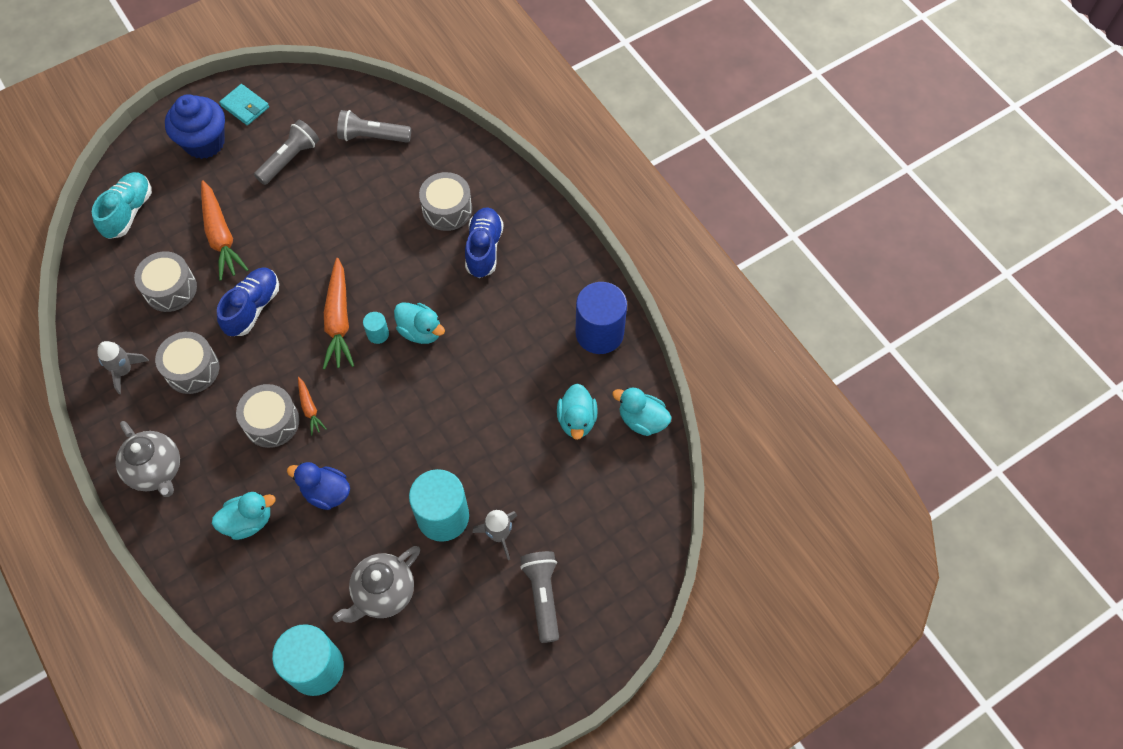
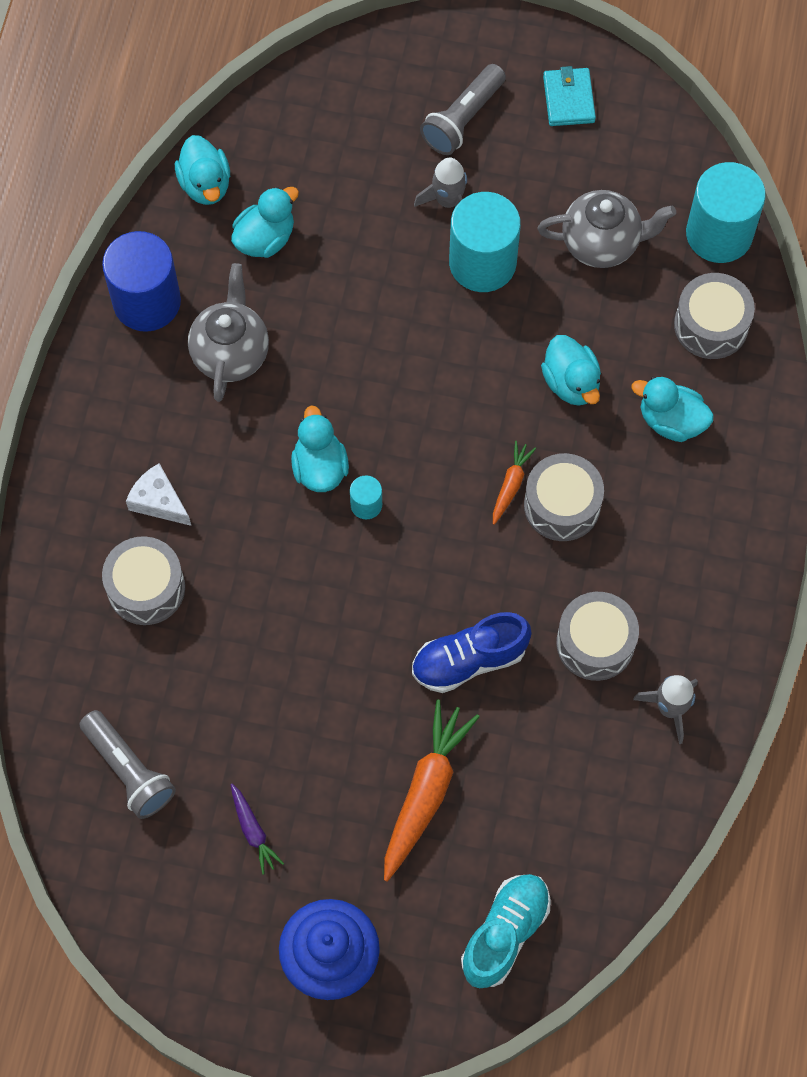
camera: 135 degrees left, 5 degrees up
(128, 212) = (505, 933): turquoise shoe -> turquoise shoe turned 150 degrees clockwise
(157, 470) = (721, 556): grey teapot -> grey teapot (231, 353)
(170, 289) = (539, 771): grey drum -> grey drum (711, 325)
(245, 106) = (234, 970): turquoise wallet -> turquoise wallet (568, 99)
(290, 159) = (253, 831): grey flashlight -> purple carrot
(326, 492) = (571, 382): blue duck -> turquoise duck
(339, 320) = (391, 559): orange carrot -> none
(484, 249) = (158, 501): blue shoe -> white cheese

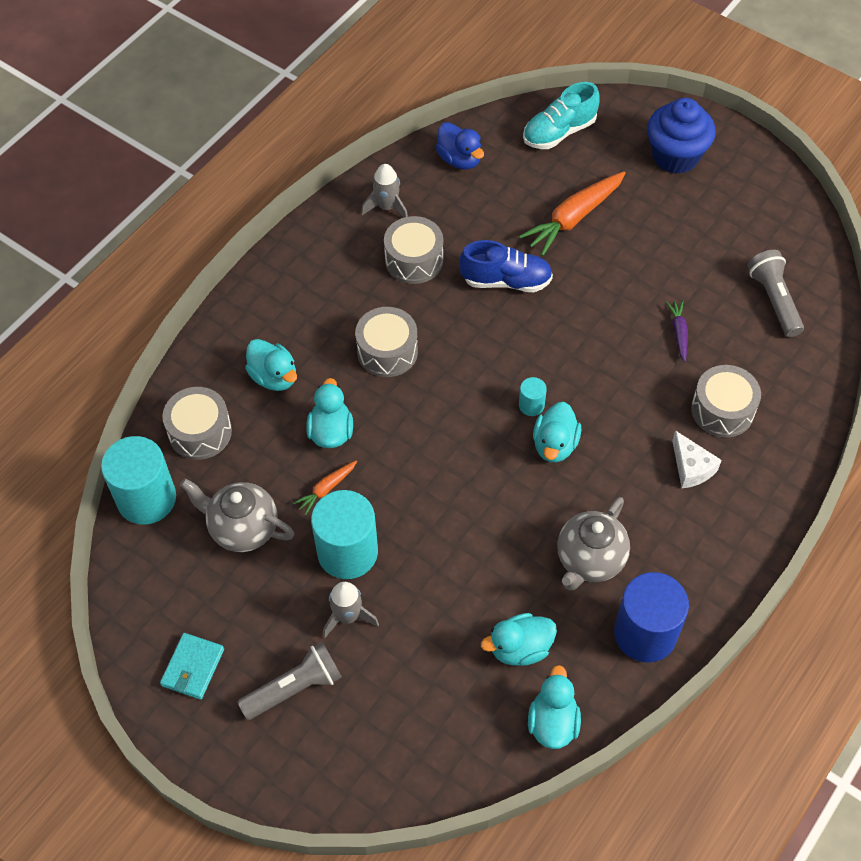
camera: 155 degrees left, 10 degrees down
(253, 831) = (699, 237): purple carrot -> purple carrot (678, 333)
(511, 485) = (417, 378): orange carrot -> orange carrot (326, 489)
(616, 827) = (459, 159): none -> blue duck

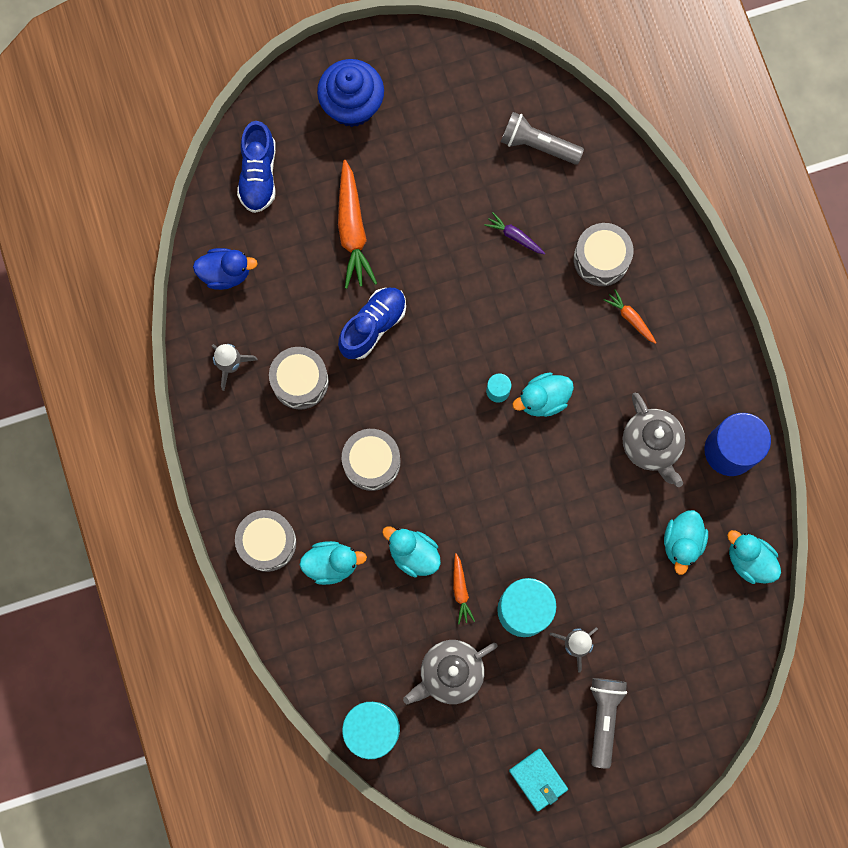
camera: 55 degrees left, 20 degrees up
(200, 432) = (341, 652): grey drum -> grey drum (267, 542)
(555, 445) = (543, 399): turquoise duck -> turquoise duck turned 105 degrees clockwise
(559, 132) = (258, 175): turquoise shoe -> blue shoe
(691, 467) = (630, 318): white cheese -> orange carrot

